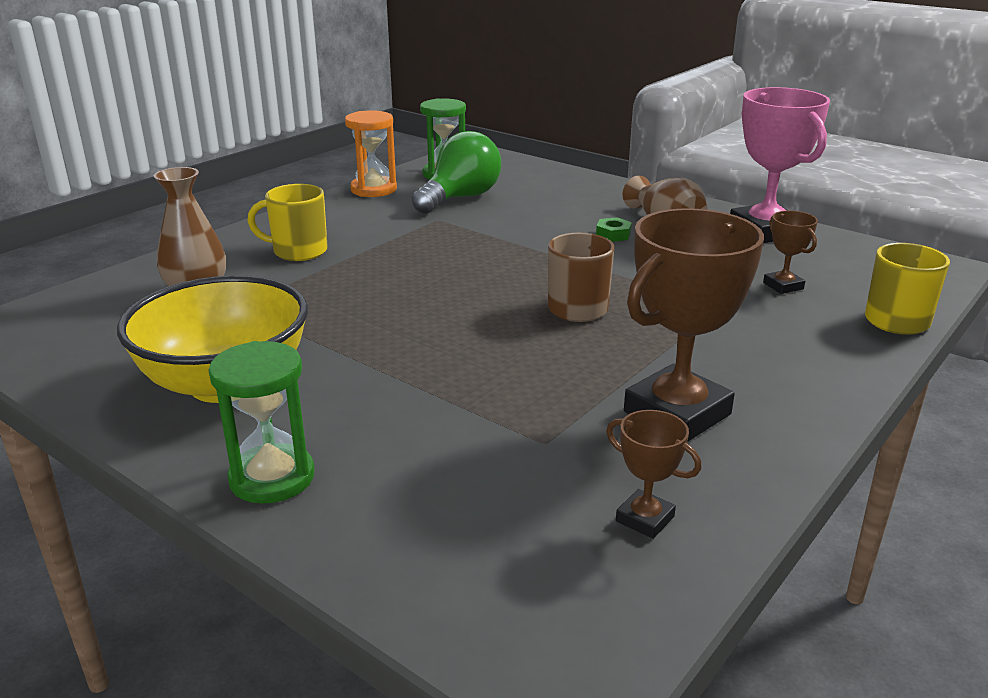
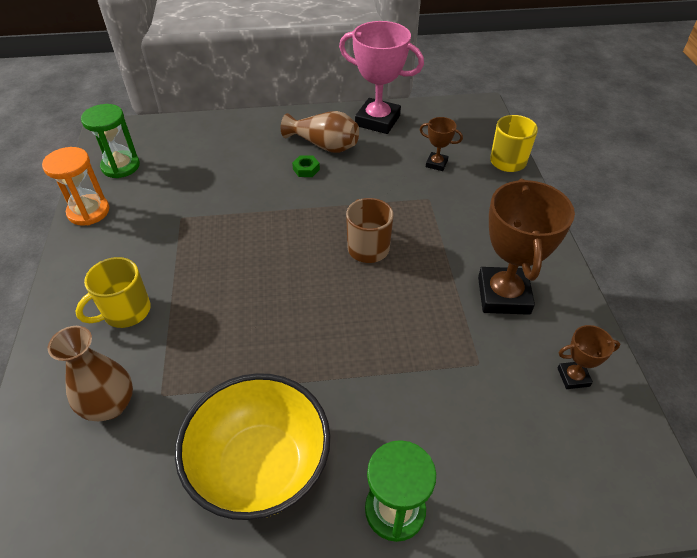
camera: 45 degrees left, 20 degrees up
(460, 198) = (167, 186): green light bulb -> none

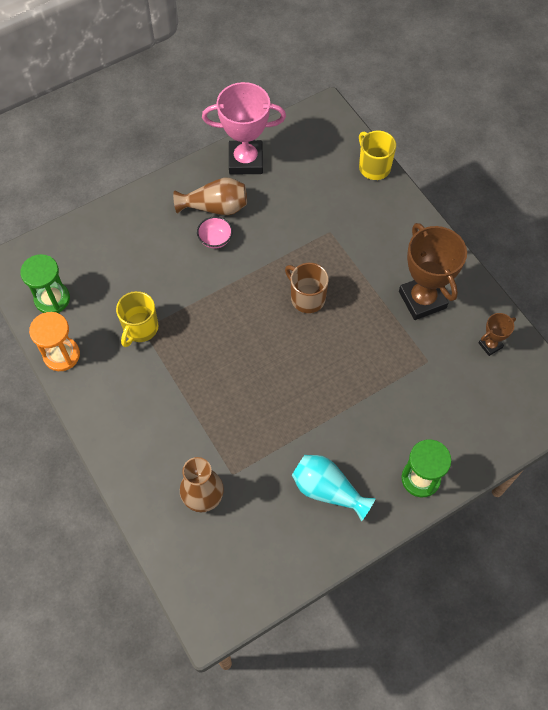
camera: 25 degrees left, 15 degrees up
(126, 311) = (161, 426): yellow mug -> yellow mug (140, 328)
(260, 467) = (327, 490): yellow bowl -> turquoise vase
(306, 169) = (215, 240): green nut -> pink bowl
(436, 164) = (319, 192): brown trophy -> none

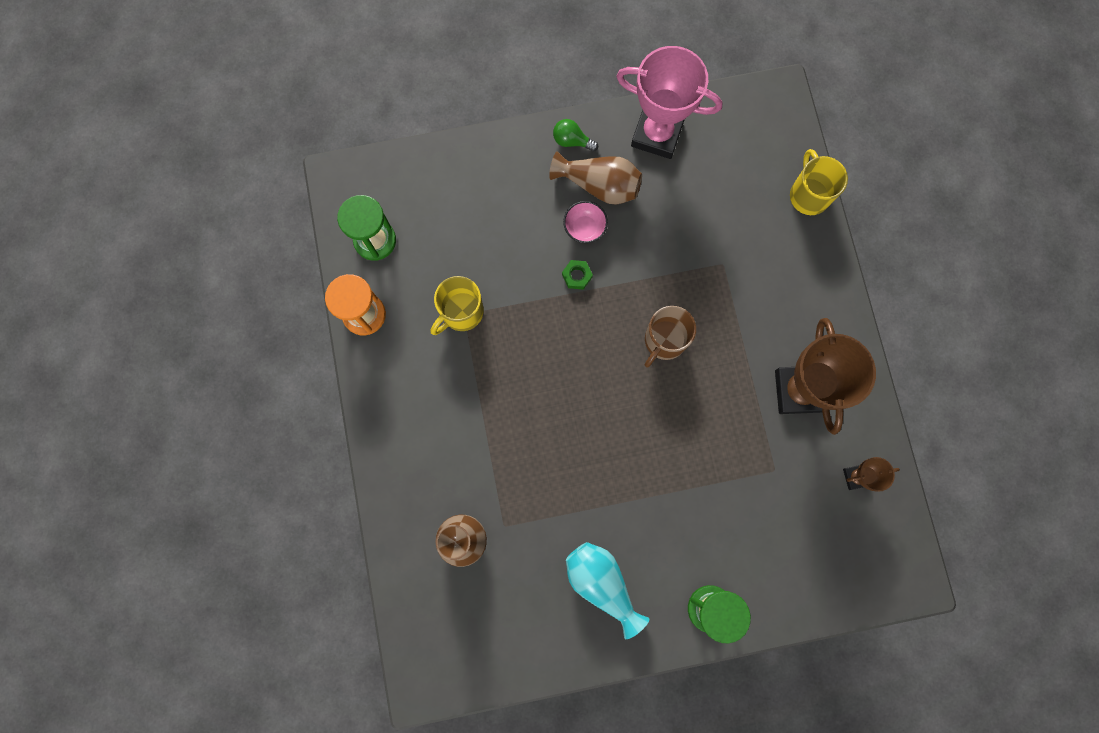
camera: 20 degrees right, 15 degrees up
(183, 184) = (572, 141): none -> green light bulb
(222, 274) = (577, 276): none -> green nut
(307, 298) = (664, 341): brown mug -> brown mug turned 120 degrees counterclockwise

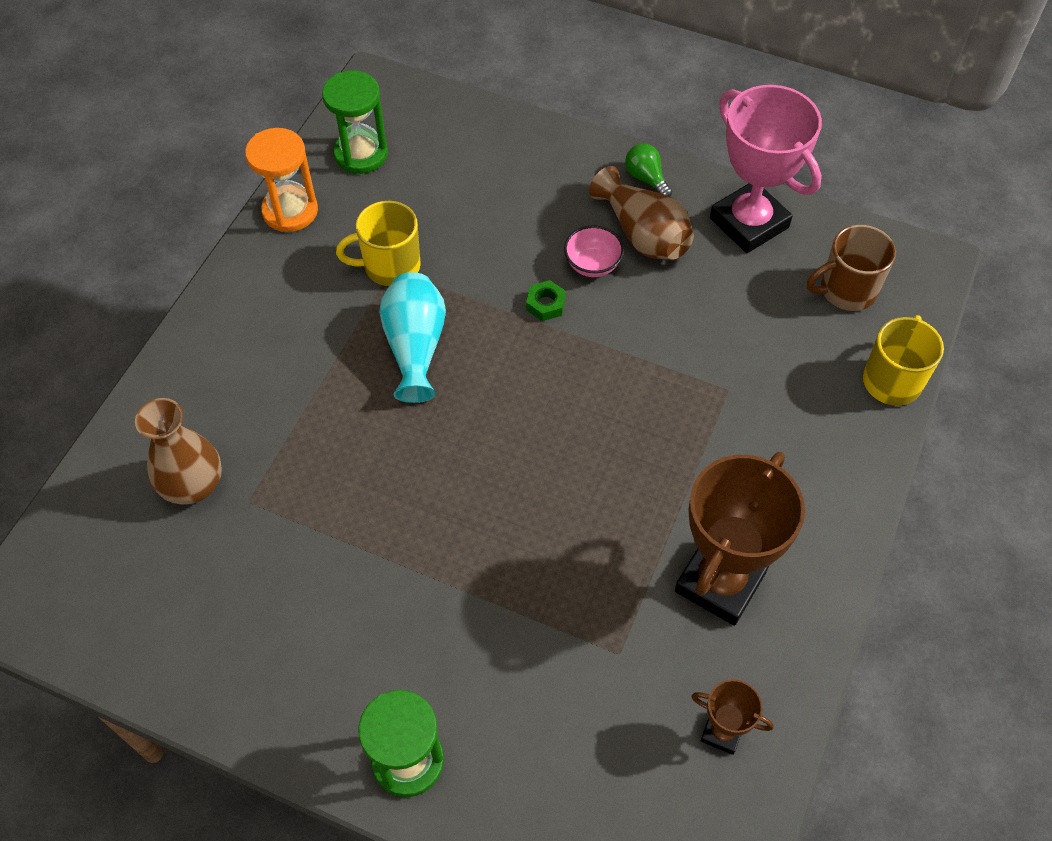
camera: 35 degrees right, 20 degrees down
(601, 583) = (303, 638): turquoise vase -> turquoise vase (415, 347)
(664, 341) = (593, 426): brown mug -> brown mug (846, 290)

